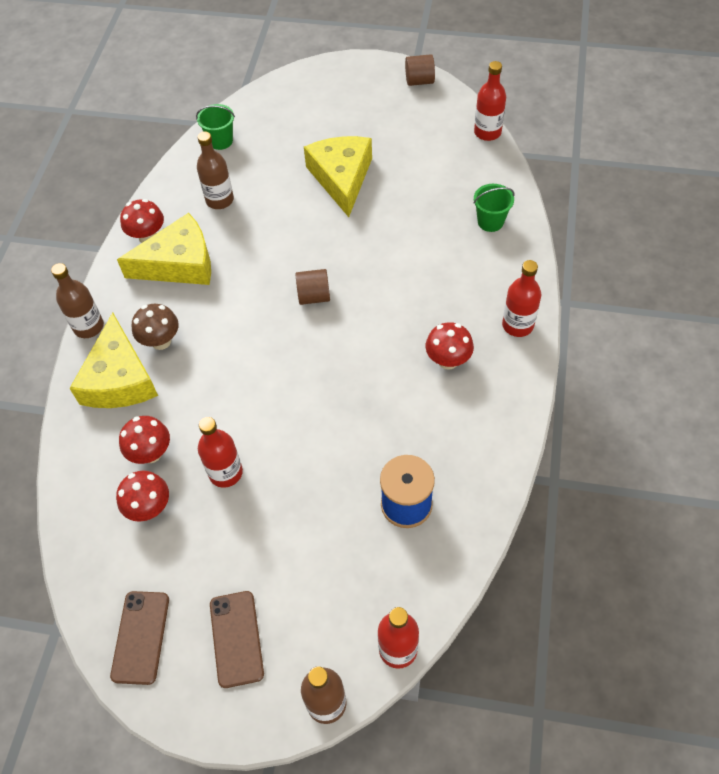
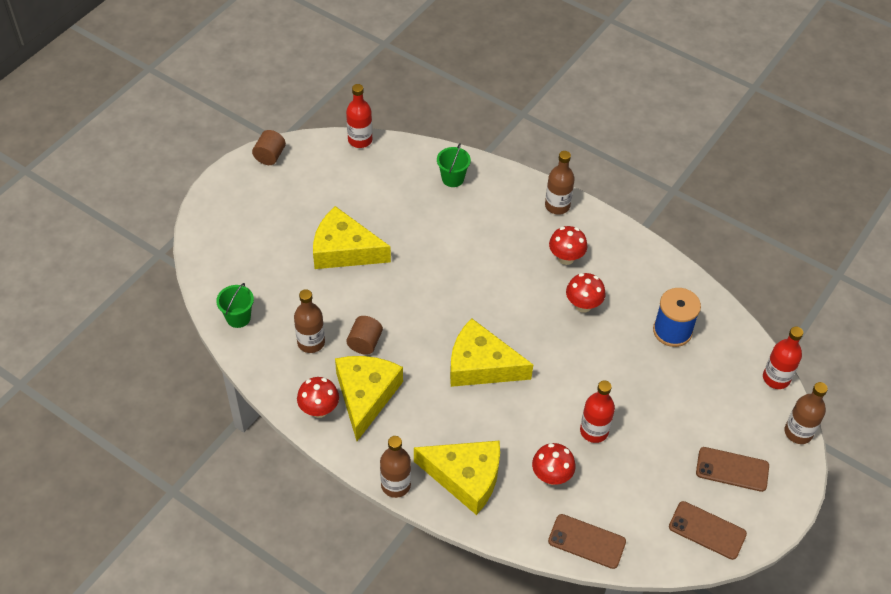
camera: 70 degrees left, 5 degrees down
(83, 516) = (587, 541): none -> brown phone
(149, 508) = (601, 492): red mushroom -> red mushroom (583, 305)
(161, 341) = (443, 435): brown mushroom -> none
(261, 339) = (481, 365): none -> yellow cheese
(314, 296) = (458, 315): brown cylinder -> brown cylinder (365, 343)
(517, 325) = (557, 206): red bottle -> brown bottle

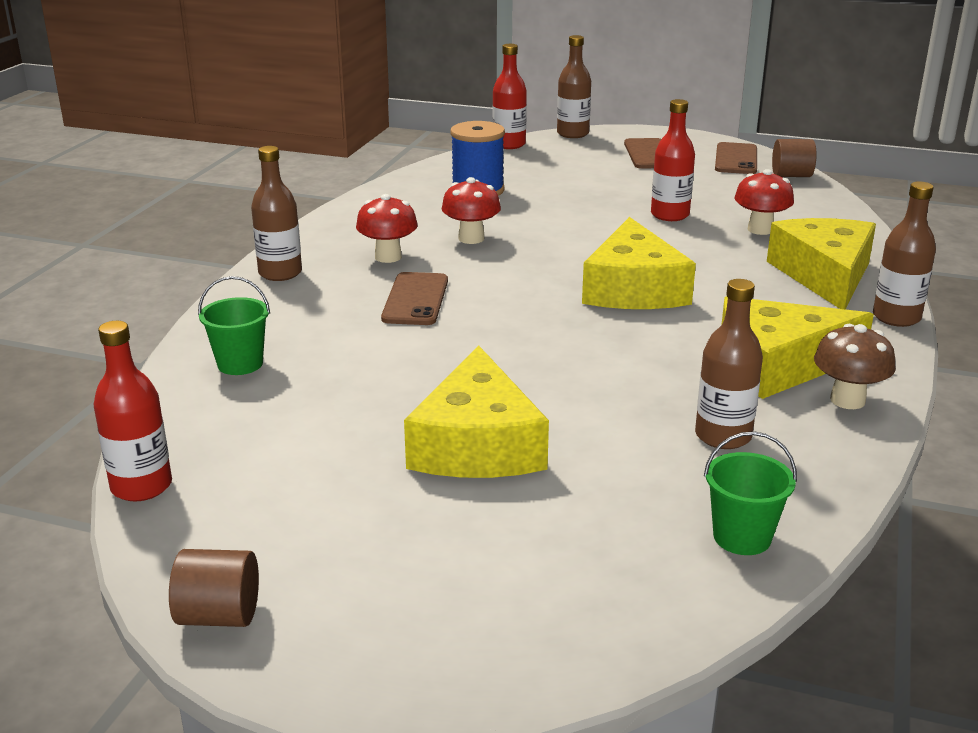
camera: 105 degrees left, 25 degrees down
(319, 409) = (847, 400): red mushroom -> brown mushroom
(365, 343) = (676, 384): brown cylinder -> brown cylinder (791, 175)
(587, 541) = (822, 205): brown phone -> brown phone (415, 299)

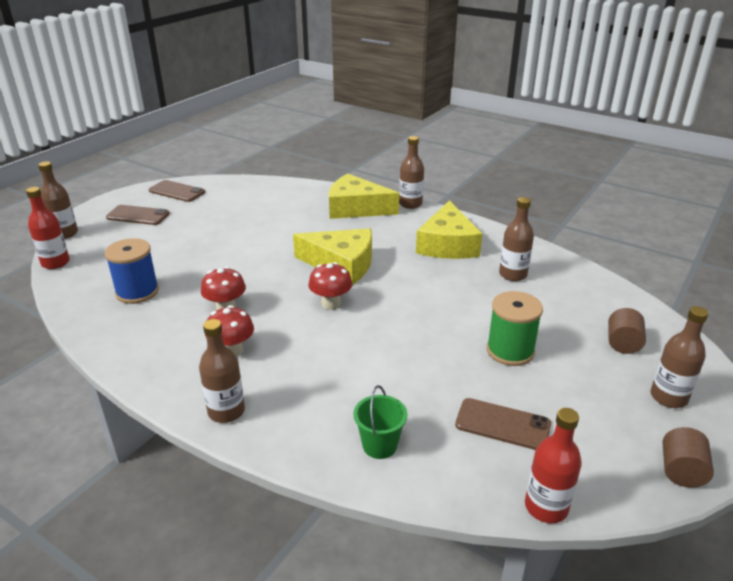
camera: 75 degrees left, 5 degrees up
(410, 615) = (668, 397): none -> brown bottle
(415, 299) = (313, 348): brown phone -> brown phone (502, 424)
(477, 444) = (510, 351): yellow cheese -> green spool
(669, 215) = (245, 231): red bottle -> none
(742, 537) = (597, 290): green bucket -> none
(760, 229) = (287, 210): red mushroom -> red mushroom (331, 304)
(791, 175) = (218, 183): brown cylinder -> brown cylinder (622, 344)
(847, 400) = (486, 236): brown mushroom -> none

